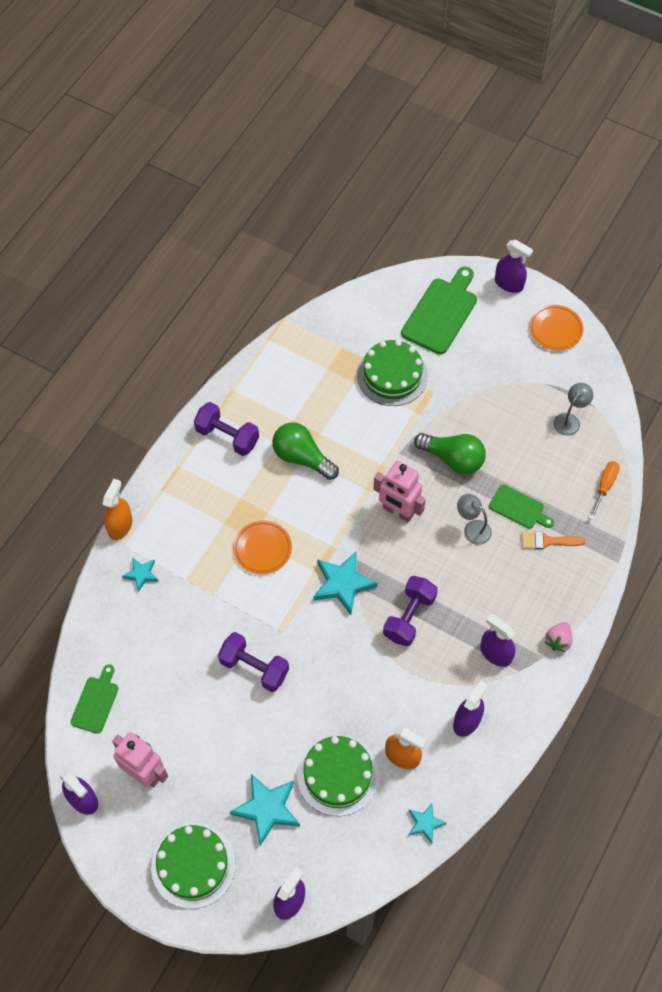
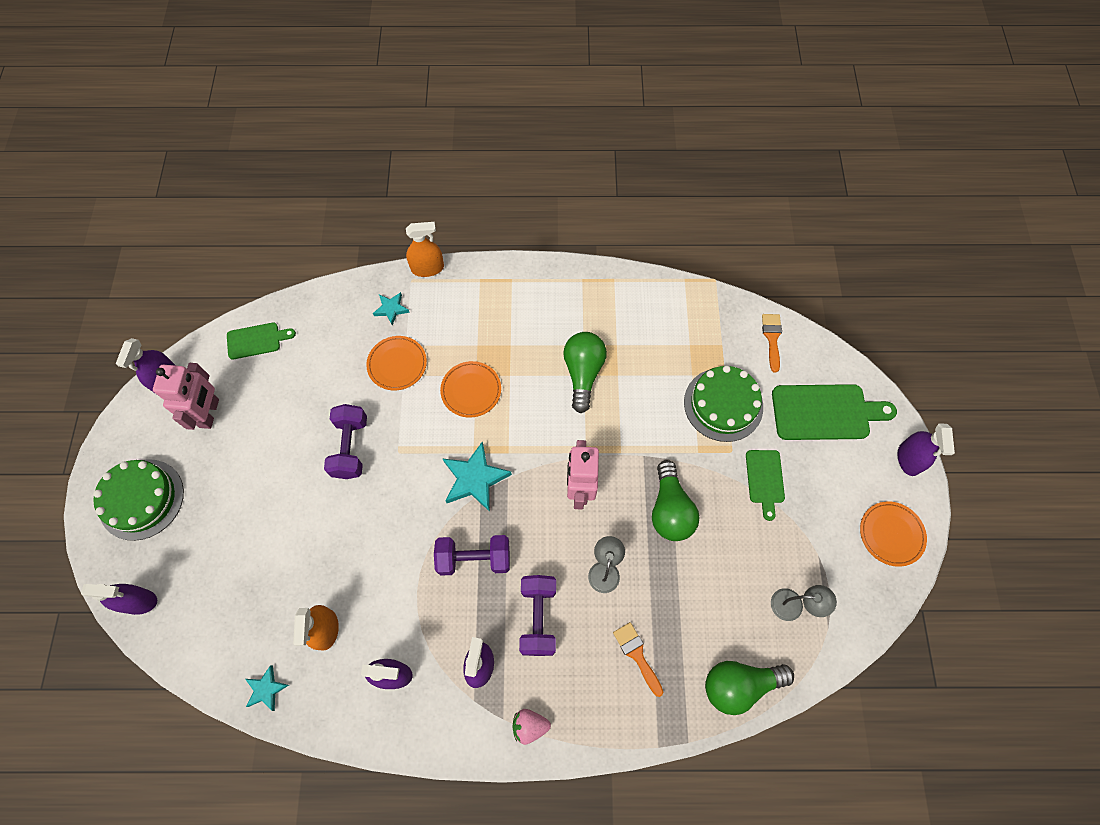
camera: 60 degrees right, 5 degrees up
(199, 595) = (397, 364): none -> orange plate
(227, 436) = (564, 301): purple dumbbell -> purple dumbbell (538, 617)
(267, 809) = (219, 533): turquoise star -> none
(337, 775) = (279, 578): green cake -> none
(359, 310) = (772, 338): none -> orange brush
(519, 508) = (656, 605): green cutting board -> green cutting board (765, 479)
(604, 487) = (739, 685): orange screwdriver -> green light bulb

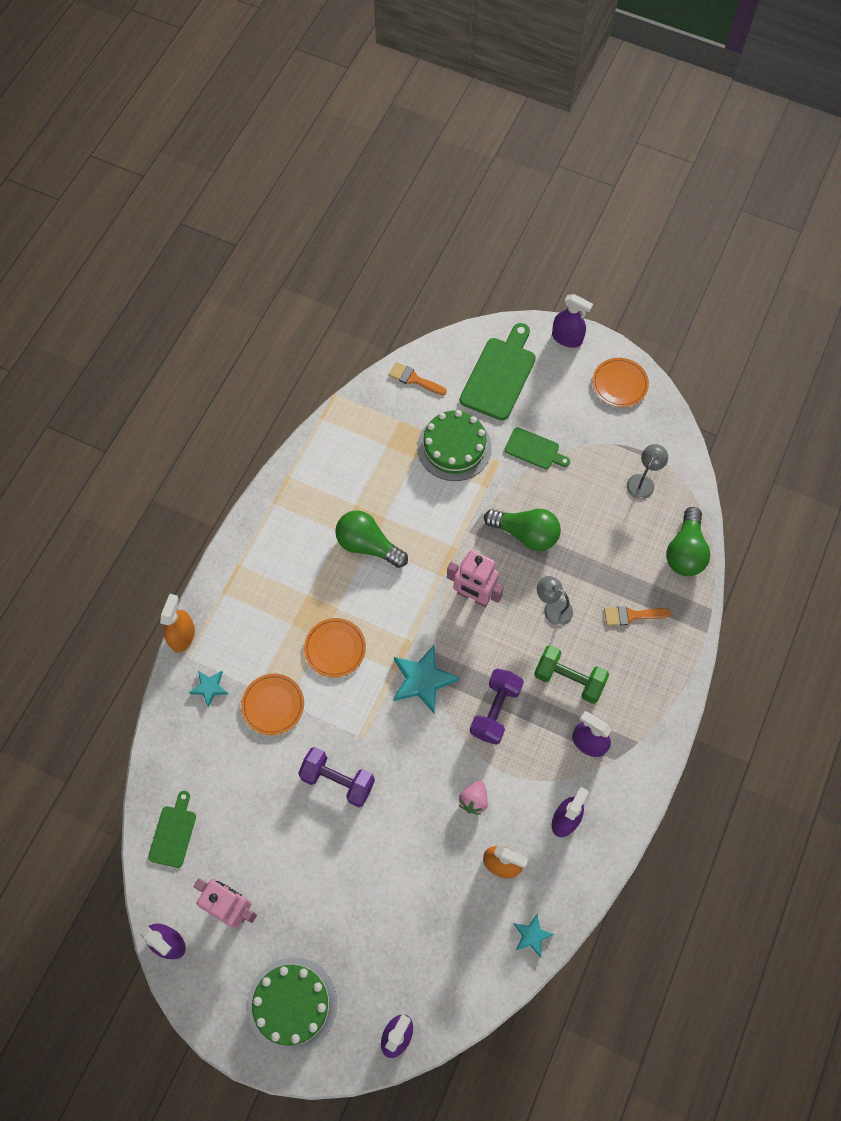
camera: 65 degrees left, 0 degrees up
(529, 725) = (652, 723): pink strawberry -> pink strawberry (473, 800)
(538, 617) = (569, 679): purple dumbbell -> green dumbbell

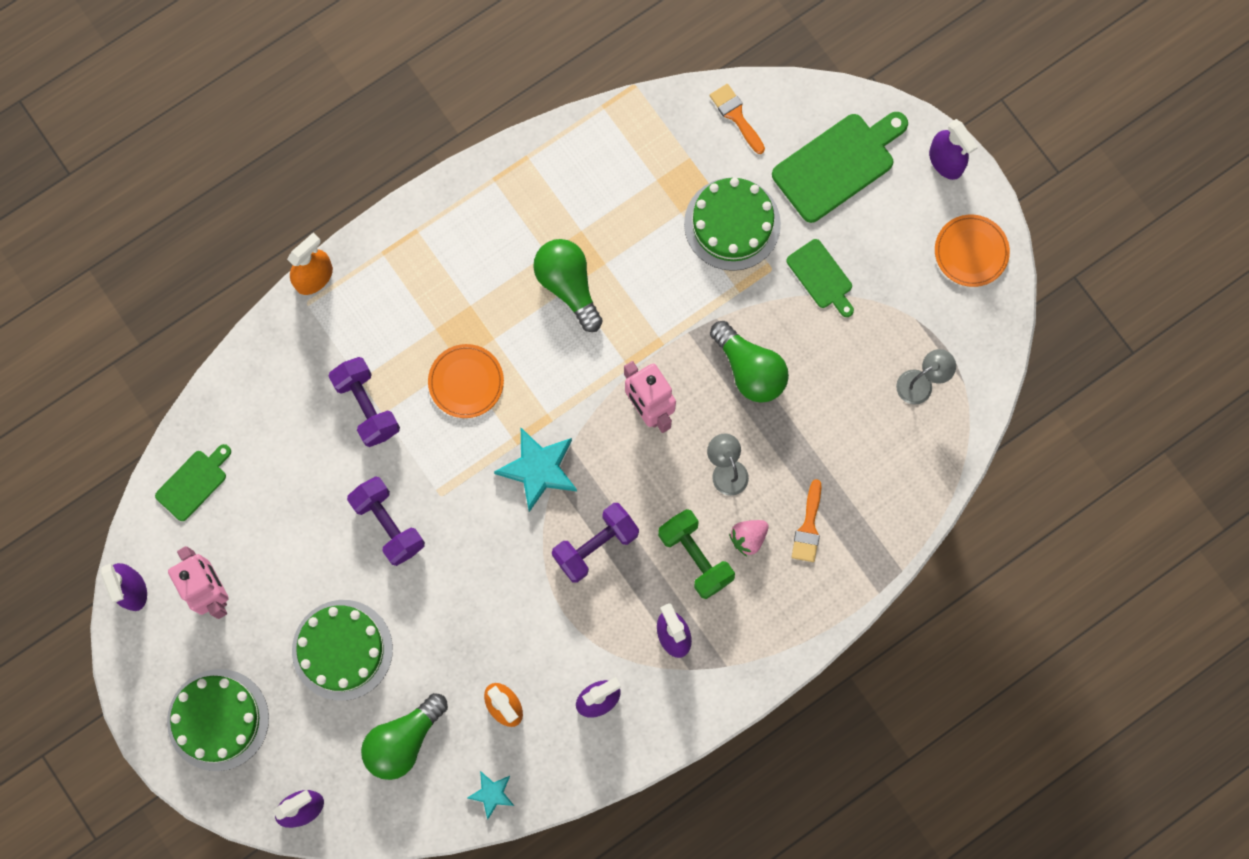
camera: 30 degrees right, 10 degrees up
(209, 688) = (311, 350): turquoise star -> none
(273, 705) = (367, 406): orange plate -> purple dumbbell
(357, 893) = (342, 650): none -> green cake
(473, 800) = (516, 625): pink strawberry -> pink strawberry (748, 538)
(631, 615) = (808, 527): orange brush -> orange brush turned 105 degrees counterclockwise
(685, 551) = (915, 490): green light bulb -> green light bulb (403, 741)

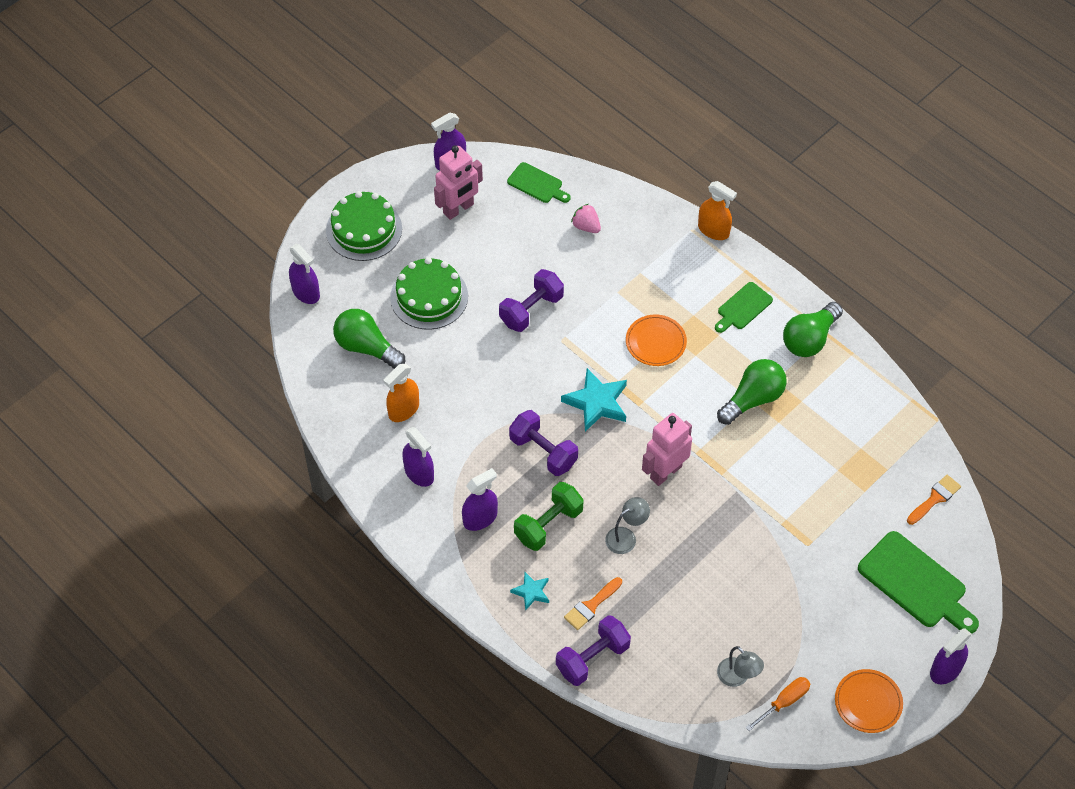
camera: 80 degrees right, 20 degrees down
(367, 406) = (620, 281): purple dumbbell -> purple dumbbell (592, 658)
(492, 794) = (334, 412): turquoise star -> turquoise star (531, 592)
(732, 224) = (839, 509): green cake -> none
(748, 538) = (572, 561): pink strawberry -> pink strawberry (586, 226)
(750, 369) = (716, 541): green light bulb -> green light bulb (809, 339)
(808, 527) = (591, 606): orange brush -> orange brush turned 45 degrees counterclockwise
(821, 277) = (811, 584): green cutting board -> green cutting board (743, 308)
(958, 340) = (784, 702): none -> orange screwdriver

